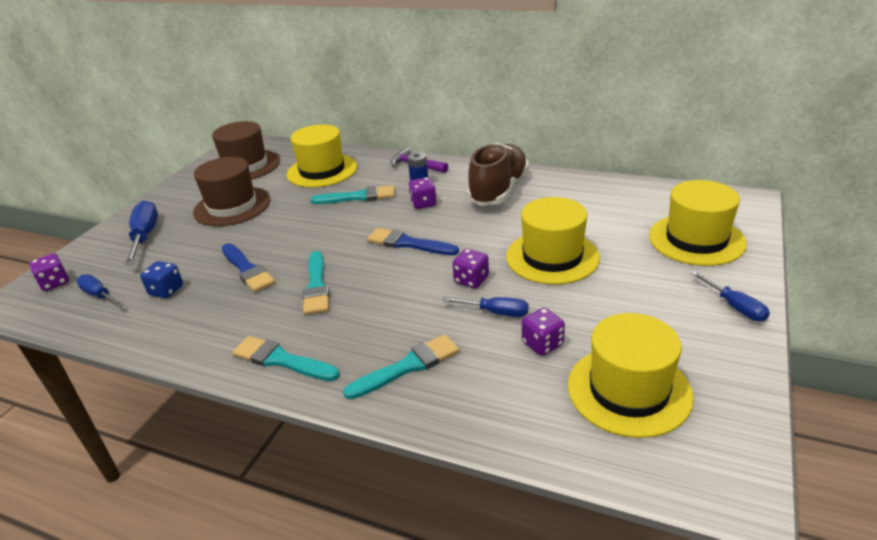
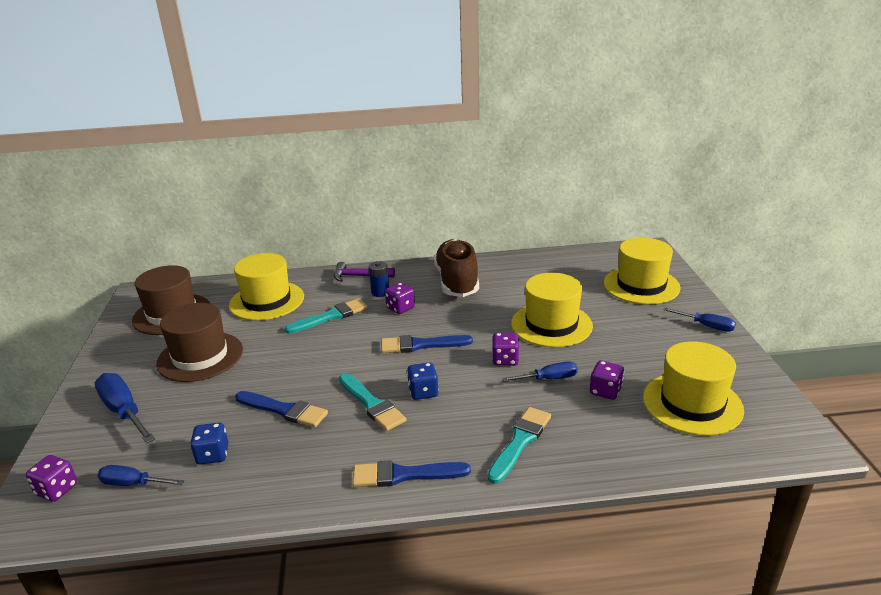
camera: 30 degrees left, 5 degrees down
(281, 360) = (404, 475): turquoise brush -> blue brush
(368, 289) = (423, 392): none -> blue dice

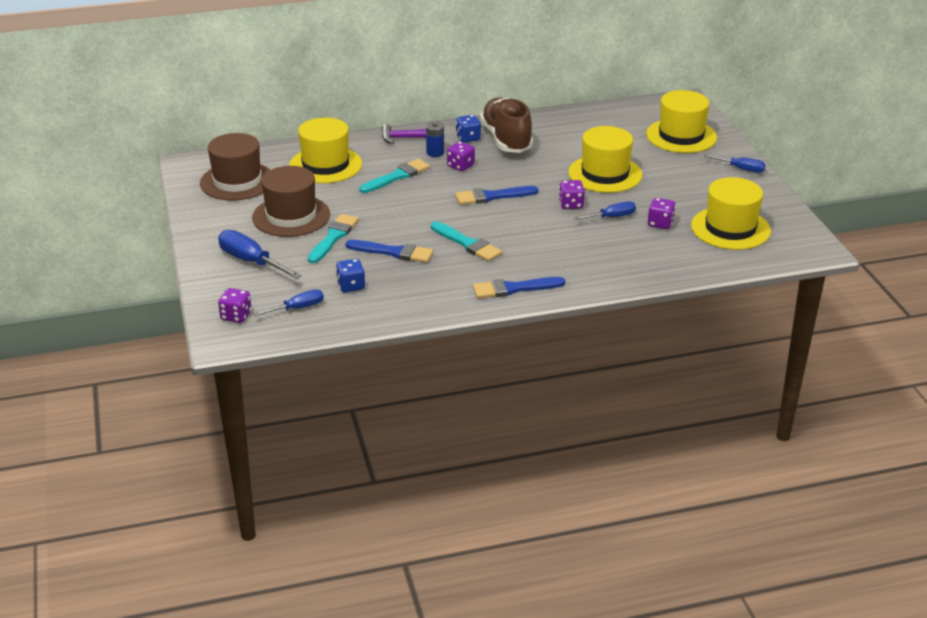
camera: 10 degrees left, 5 degrees up
(133, 484) = (297, 308): blue screwdriver -> blue screwdriver turned 150 degrees clockwise
(423, 392) = (508, 232): blue dice -> blue dice (468, 138)
(520, 442) = (598, 262): turquoise brush -> turquoise brush (333, 237)

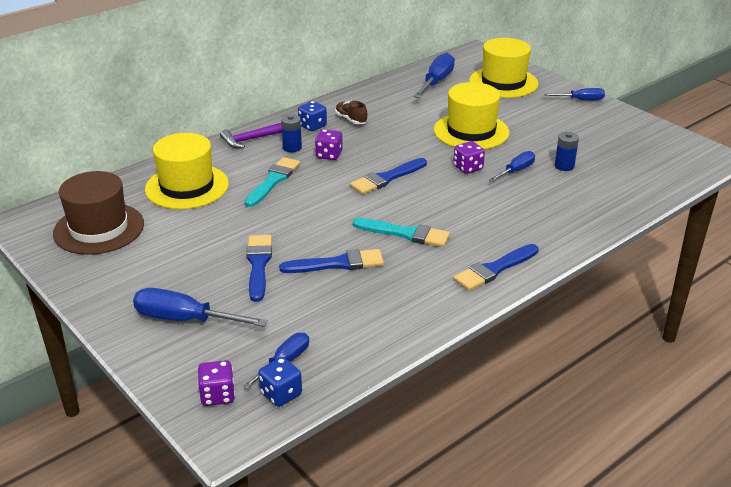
camera: 25 degrees left, 0 degrees up
(291, 216) = (191, 253): brown hat -> none
(333, 237) = (258, 264): turquoise brush -> blue brush
(351, 286) = (323, 316): blue dice -> blue dice (281, 394)
(506, 140) = (351, 119): brown shoe -> brown shoe, size x0.44
(616, 122) = (436, 82): none -> blue screwdriver
(660, 223) = (564, 166): purple dice -> blue battery
(730, 228) = (627, 155): yellow hat -> none

